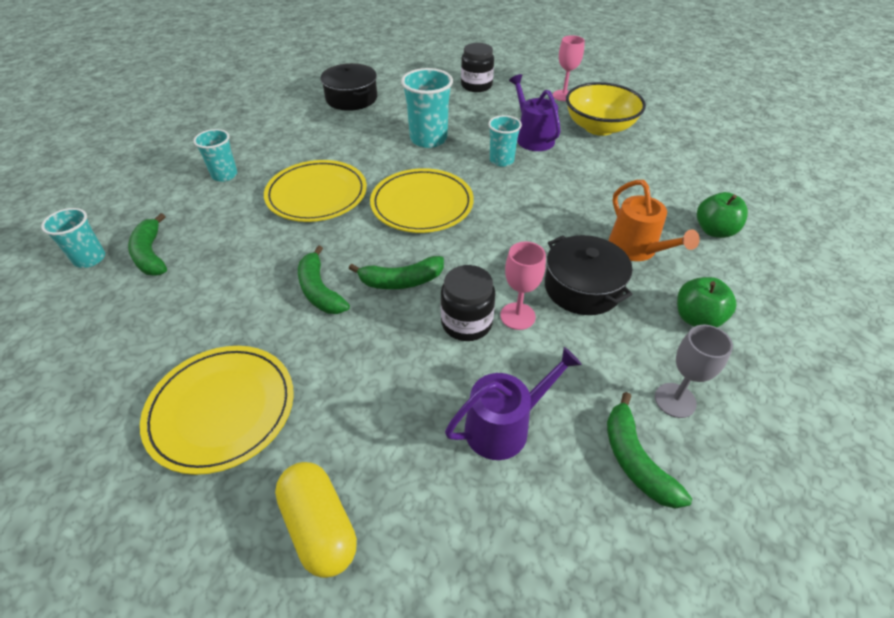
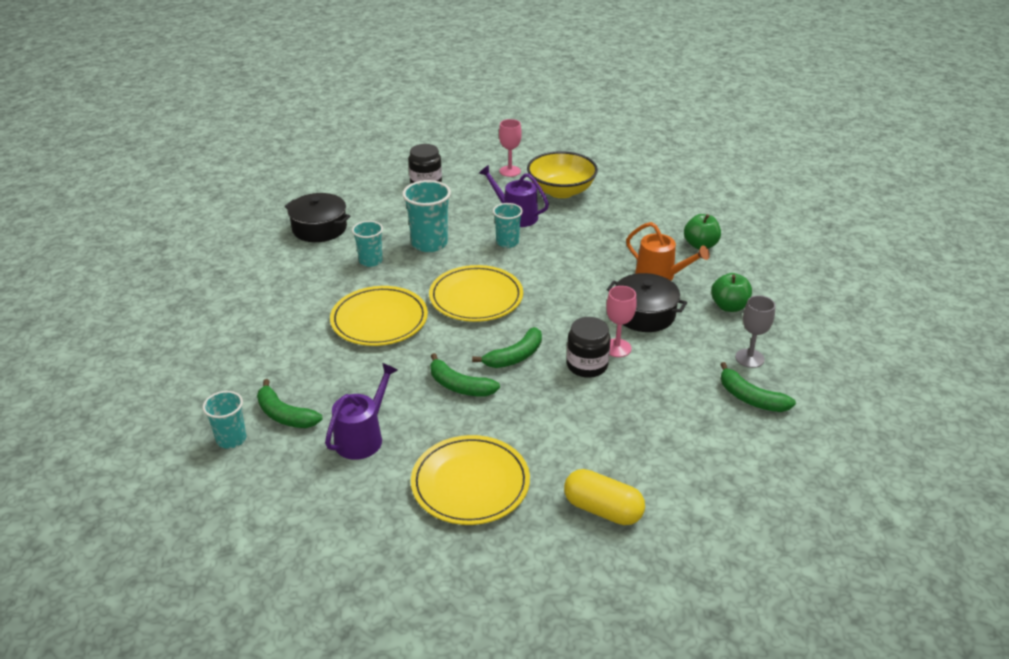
camera: 30 degrees left, 10 degrees down
(224, 175) = (274, 333): turquoise cup -> turquoise cup (370, 261)
(503, 426) = (663, 413): purple watering can -> purple watering can (362, 437)

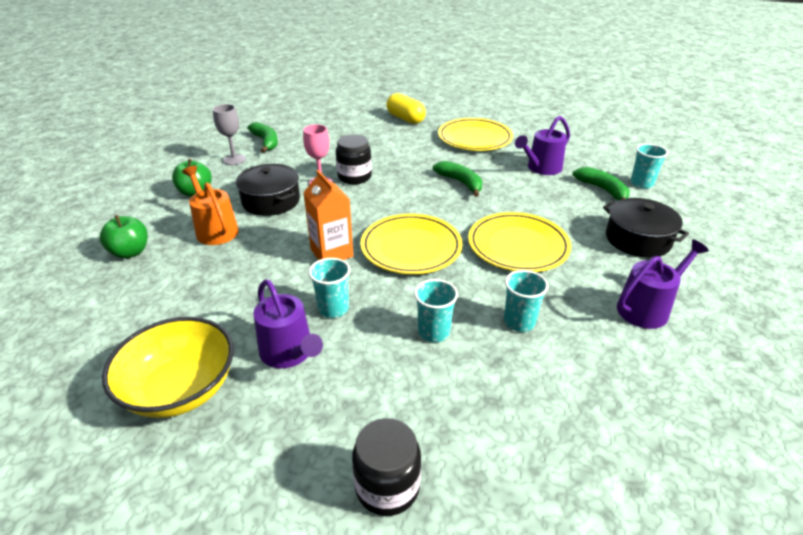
camera: 160 degrees left, 0 degrees up
(271, 289) = (647, 308): none -> purple watering can
(319, 228) = (597, 408): black pot -> black pot (638, 239)
(429, 243) = (434, 332): turquoise cup -> turquoise cup, size x0.63
(510, 171) = (213, 476): pink goblet -> none
(515, 356) = (406, 193): green banana -> none
(540, 278) = (331, 253): none -> orange carton

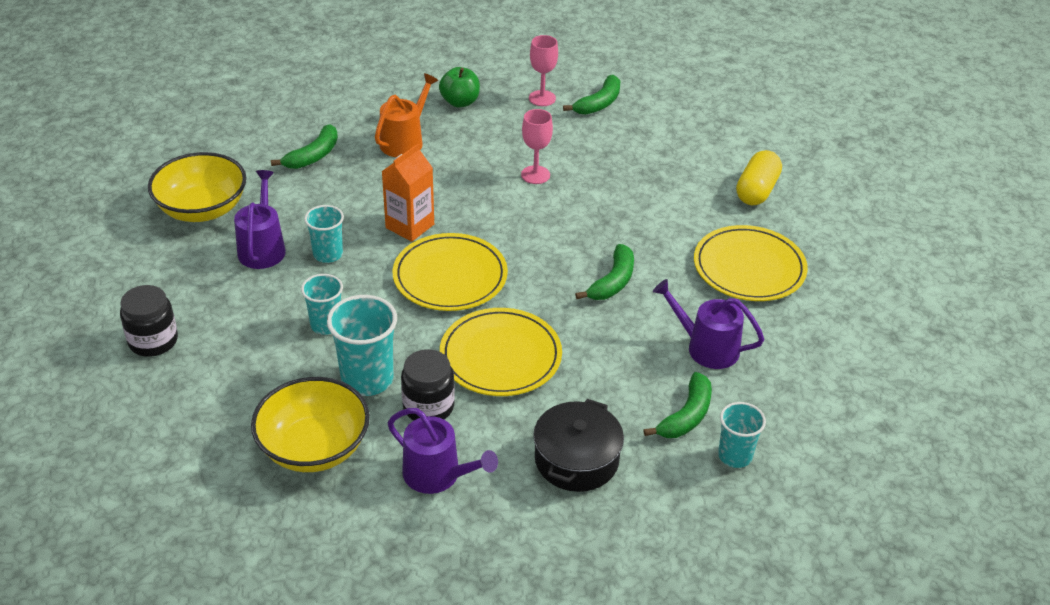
camera: 65 degrees right, 5 degrees up
(130, 252) = (344, 110): green apple -> none
(177, 286) = (313, 156): none -> green banana
(234, 159) = (542, 98): grey goblet -> pink goblet
(271, 201) = (476, 155): black pot -> none
(289, 353) = (262, 248): purple watering can -> purple watering can turned 150 degrees clockwise
(354, 177) = (566, 195): black jar -> black jar (428, 406)
(519, 322) = (367, 379): turquoise cup -> turquoise cup, size x1.59
(602, 377) = (314, 447): none -> yellow bowl

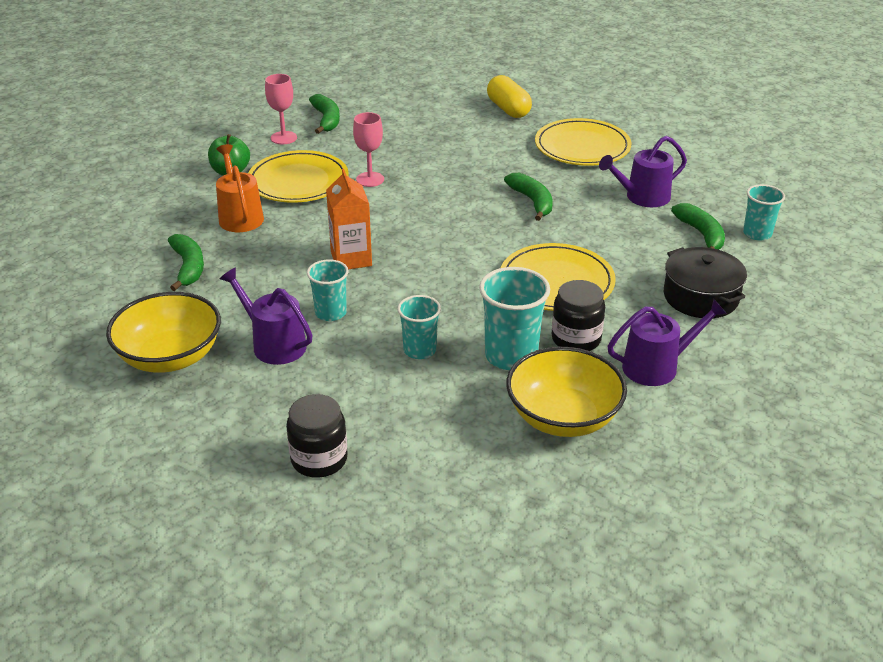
camera: 50 degrees left, 5 degrees down
(450, 276) = (437, 266): yellow plate -> yellow plate (298, 181)

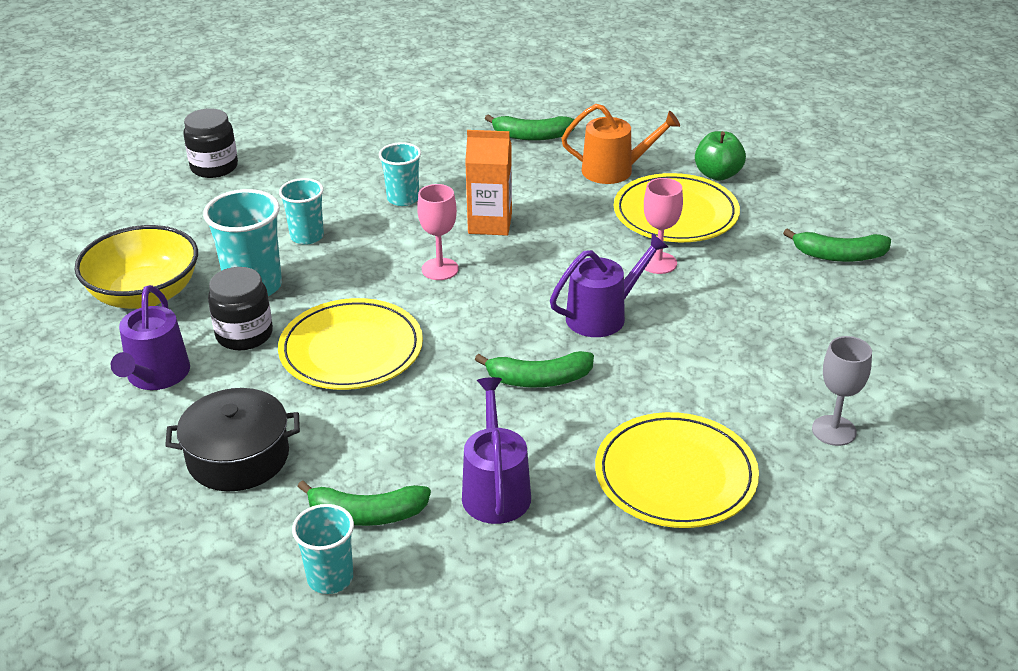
camera: 110 degrees right, 0 degrees up
(170, 357) = (398, 118): yellow bowl -> none
(274, 344) = (377, 165): purple watering can -> purple watering can (602, 316)
(283, 138) = (794, 217): pink goblet -> pink goblet (440, 269)
(508, 109) = (834, 430): yellow capsule -> grey goblet

